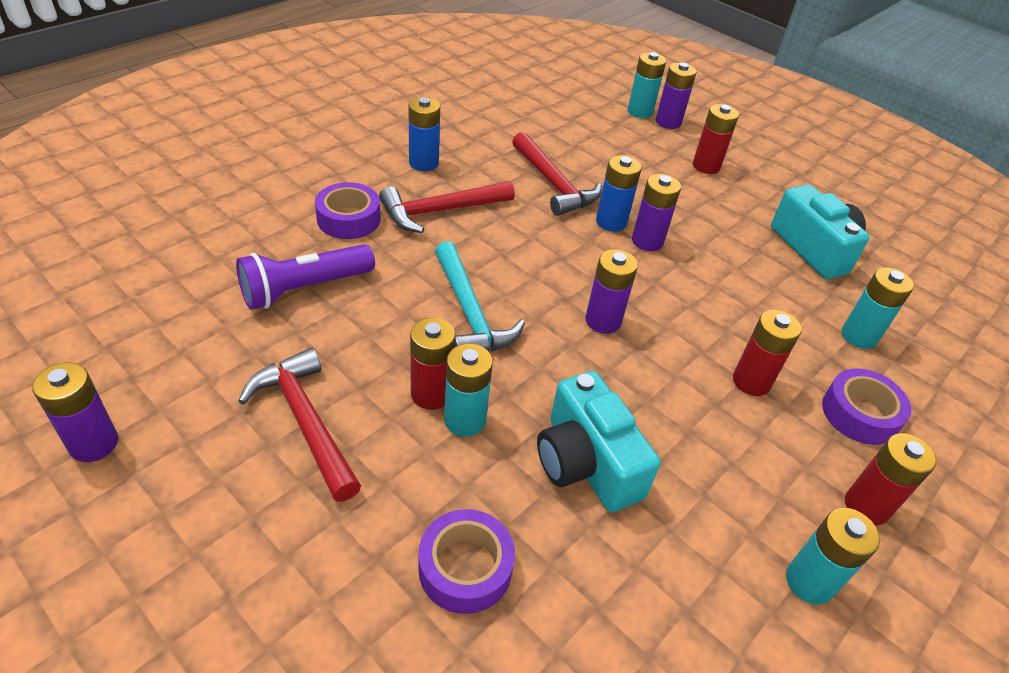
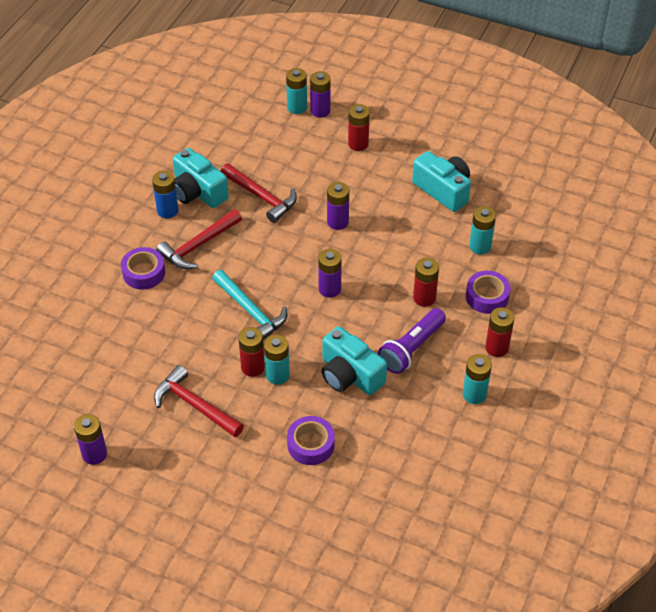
camera: 15 degrees left, 5 degrees up
(304, 288) = (146, 330): purple flashlight -> purple flashlight (411, 348)
(473, 155) = (198, 192): none -> turquoise camera
(611, 222) = (310, 215): blue battery -> none

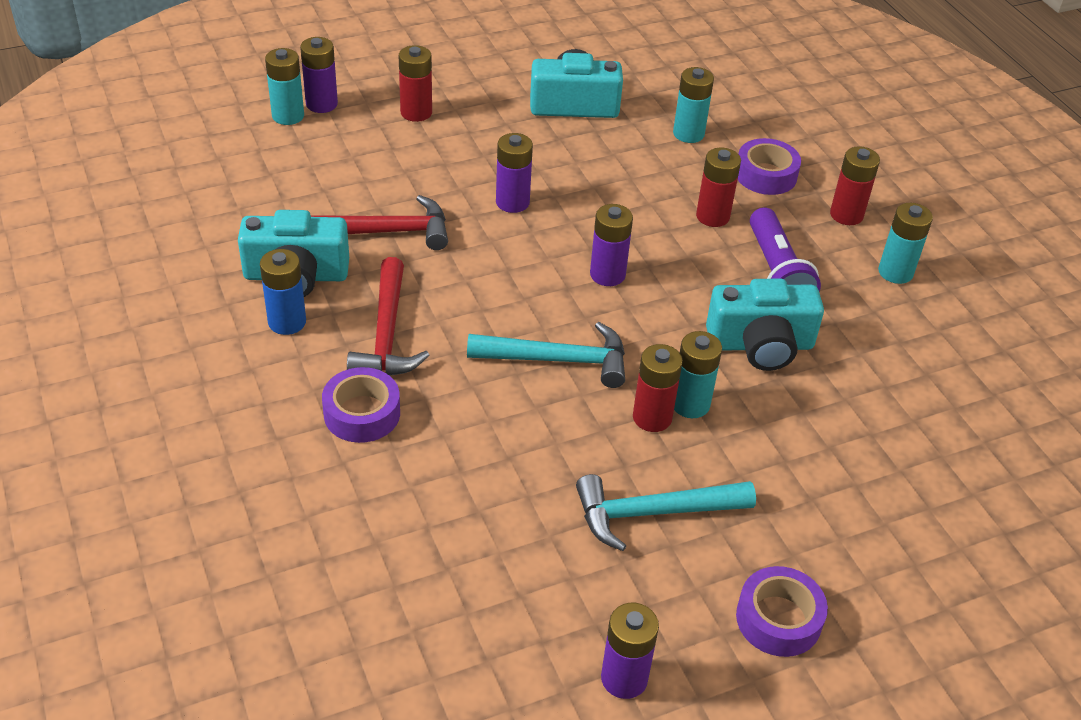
camera: 50 degrees left, 5 degrees down
(194, 405) = (653, 513): red hammer -> turquoise hammer
(311, 445) = (834, 447): purple tape -> purple tape (778, 619)

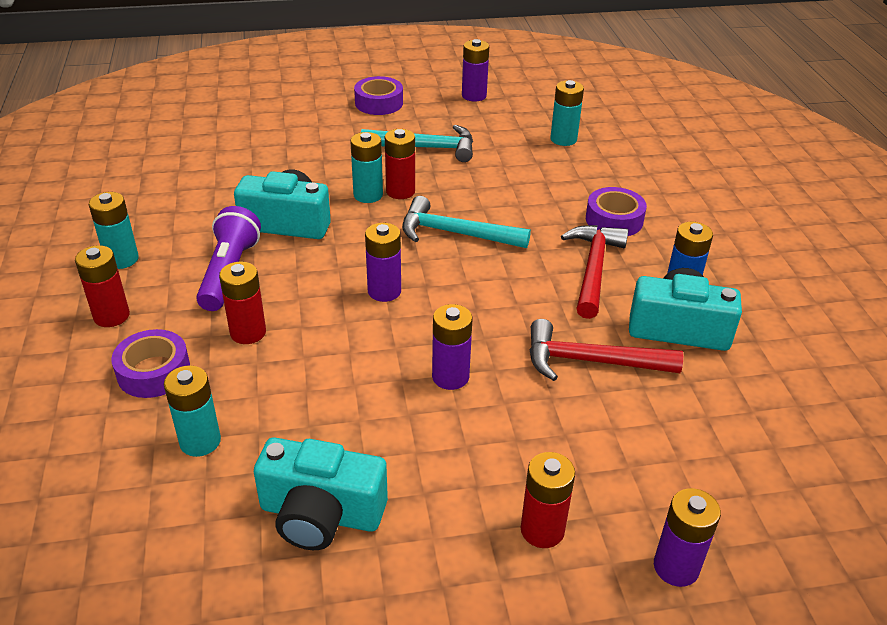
camera: 165 degrees left, 5 degrees down
(288, 116) = (721, 550): turquoise battery -> turquoise battery (563, 139)

